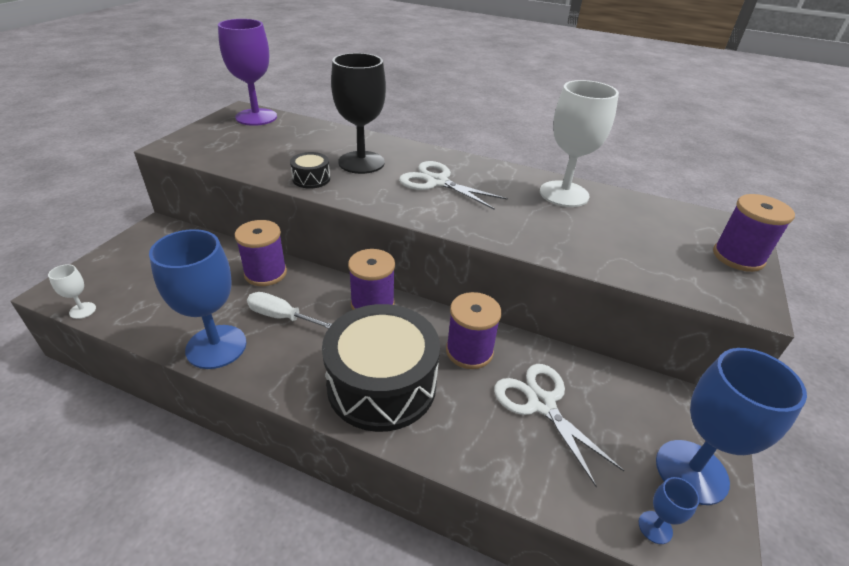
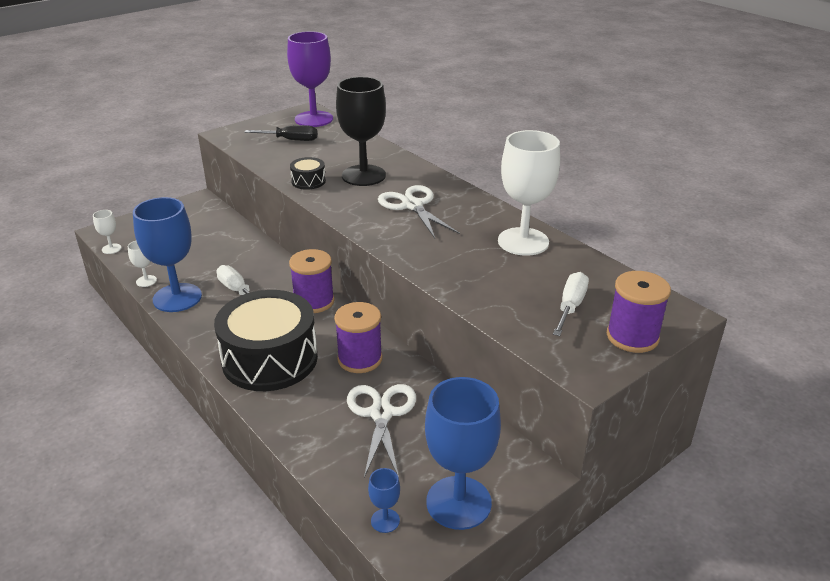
camera: 30 degrees right, 5 degrees down
(160, 338) = (146, 281): none -> white goblet
(251, 141) = (291, 140): none -> black screwdriver
(265, 273) = (251, 256): purple spool -> none
(666, 243) = (570, 306): none -> white screwdriver

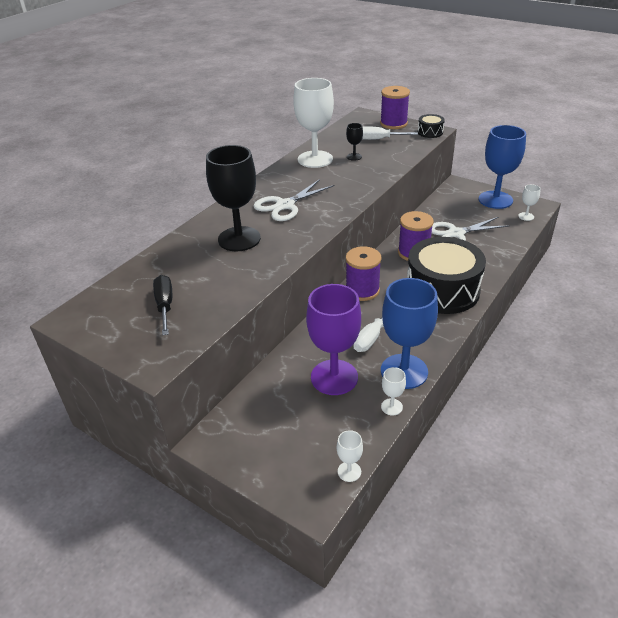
camera: 105 degrees left, 5 degrees up
(308, 181) = (263, 265): black drum -> black drum (430, 132)
(314, 119) = (98, 306): purple goblet -> purple goblet (334, 377)
(385, 520) = (526, 216): blue goblet -> white goblet
(516, 272) = (354, 157): none -> black goblet

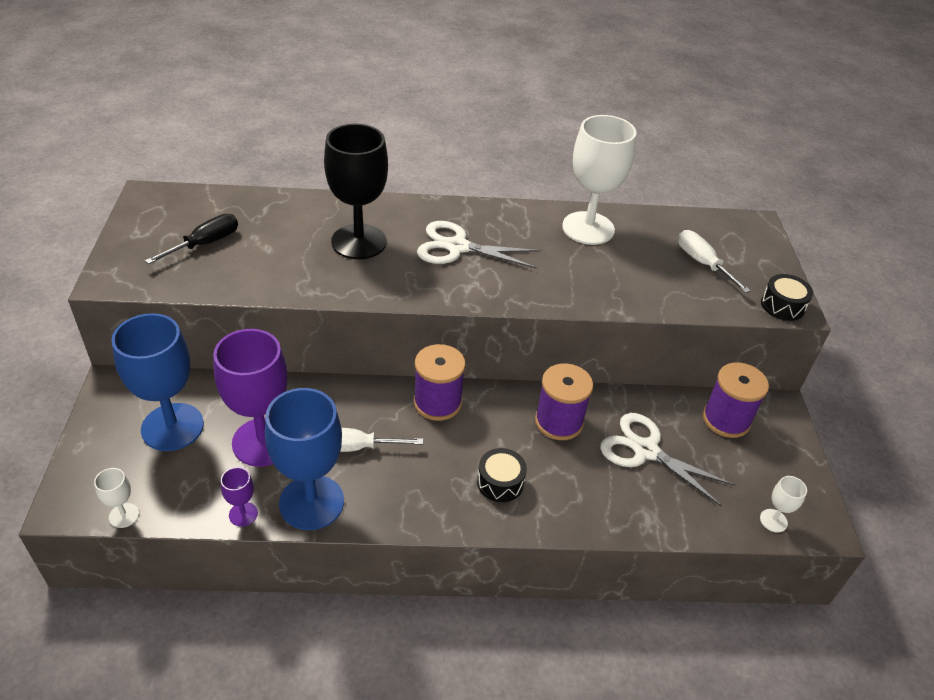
camera: 50 degrees right, 5 degrees up
(354, 157) = (630, 258): black goblet -> none
(391, 407) = (243, 514): white goblet -> purple goblet
(393, 124) = (764, 261): purple spool -> purple spool (726, 419)
(442, 290) = (500, 482): black drum -> black drum, size x0.42
(495, 200) = (782, 467): blue goblet -> blue goblet (172, 427)

